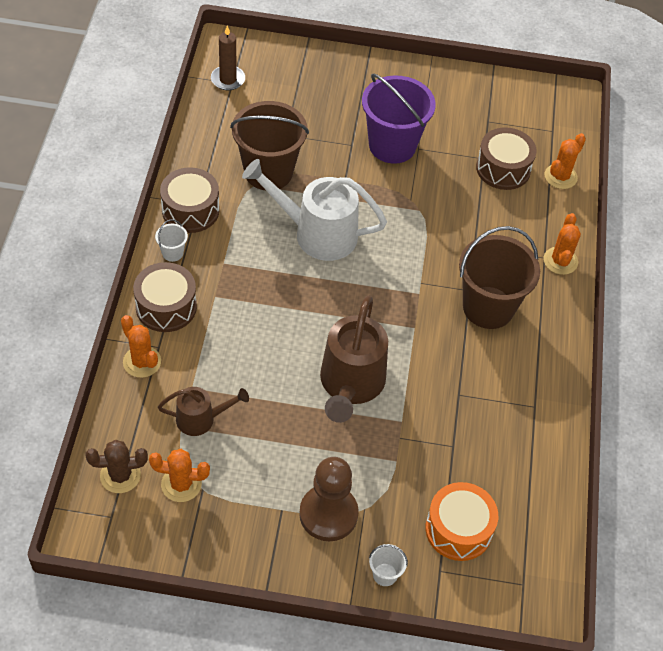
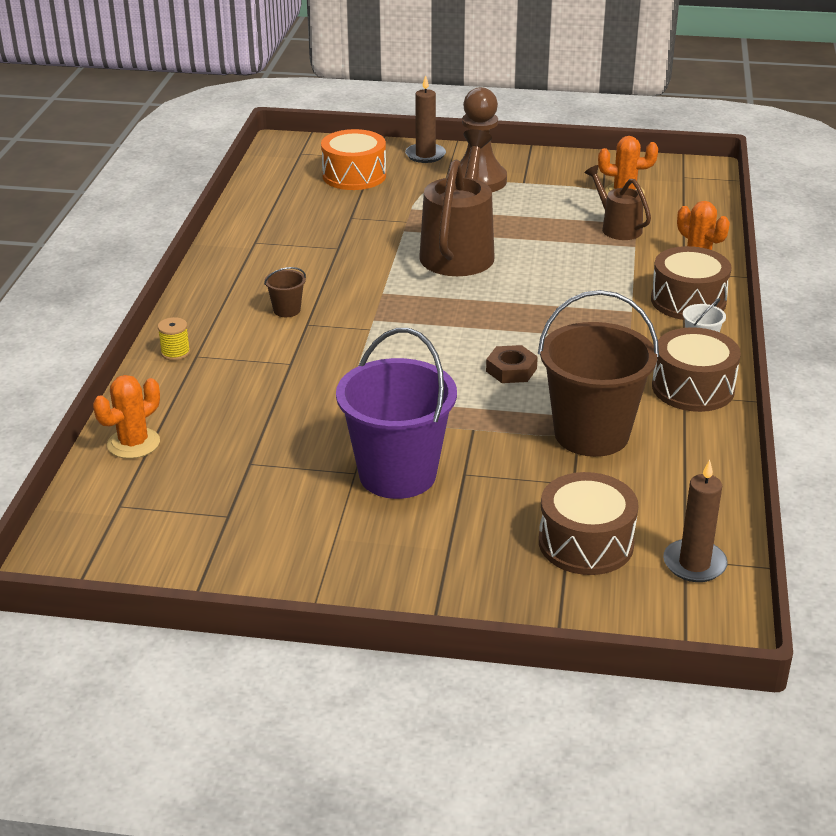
camera: 175 degrees left, 20 degrees down
(120, 475) = (685, 196): brown cactus -> none
(201, 419) = (617, 227): brown watering can -> brown watering can turned 60 degrees clockwise
(316, 233) = (511, 370): white watering can -> brown nut
(385, 574) = (425, 155): white bucket -> brown candle
(488, 307) = (287, 310): brown bucket -> brown bucket, size x0.41
(503, 169) = (222, 450): brown drum -> brown drum (586, 543)
(560, 261) = (175, 353): orange cactus -> yellow spool

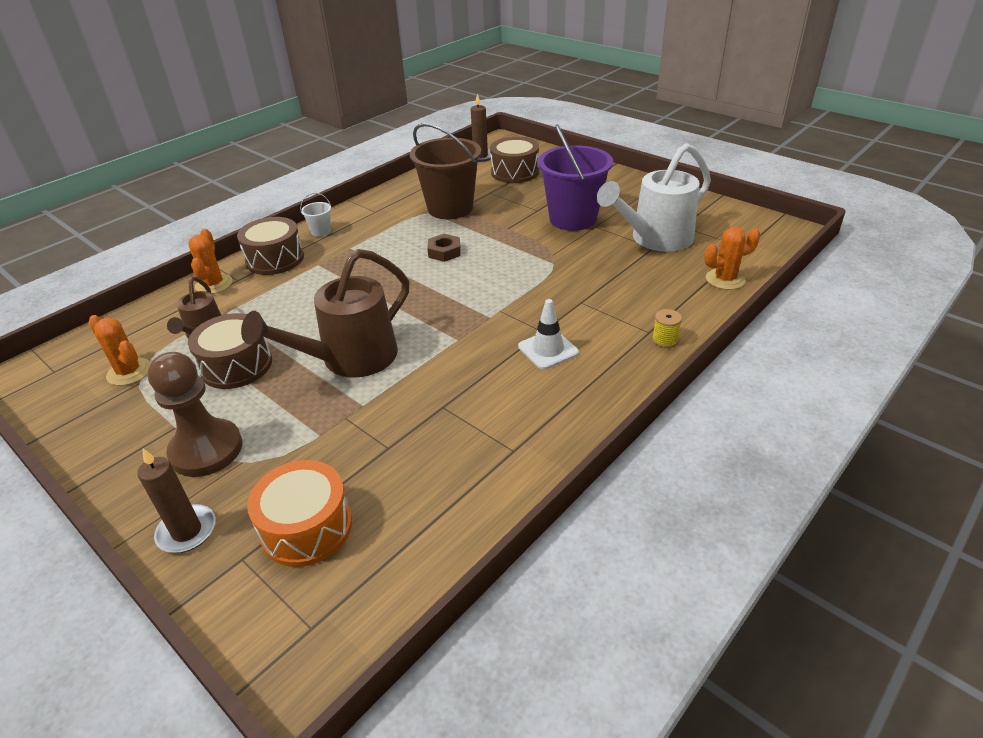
camera: 145 degrees left, 5 degrees up
(255, 477) = (654, 239): none -> white watering can
(287, 310) = (548, 350): brown bucket -> white traffic cone
(693, 388) = (365, 213): brown drum -> brown drum (236, 365)

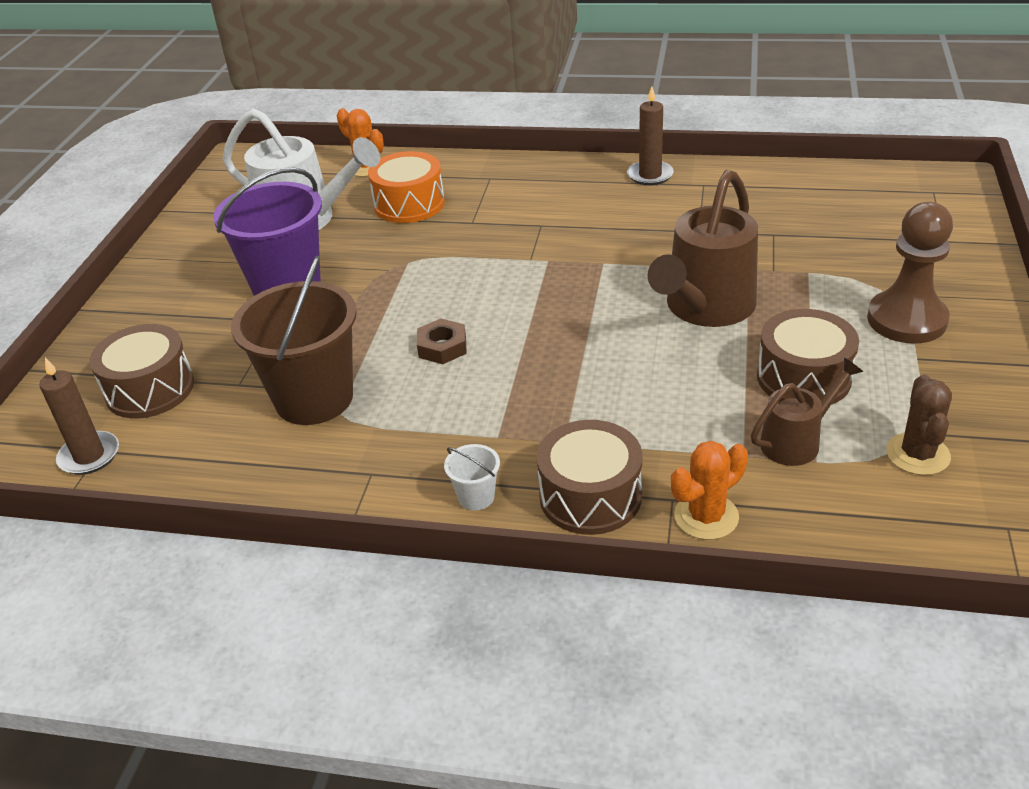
camera: 120 degrees left, 0 degrees up
(129, 372) = (917, 454): orange cactus -> brown cactus
(187, 531) = (969, 276): brown candle -> brown candle (650, 175)
(306, 527) = (885, 229): orange drum -> orange drum (409, 204)
(349, 359) = (705, 309): brown watering can -> brown watering can turned 105 degrees clockwise
(548, 350) = (566, 212): white traffic cone -> none
(665, 340) = (495, 168): yellow spool -> none

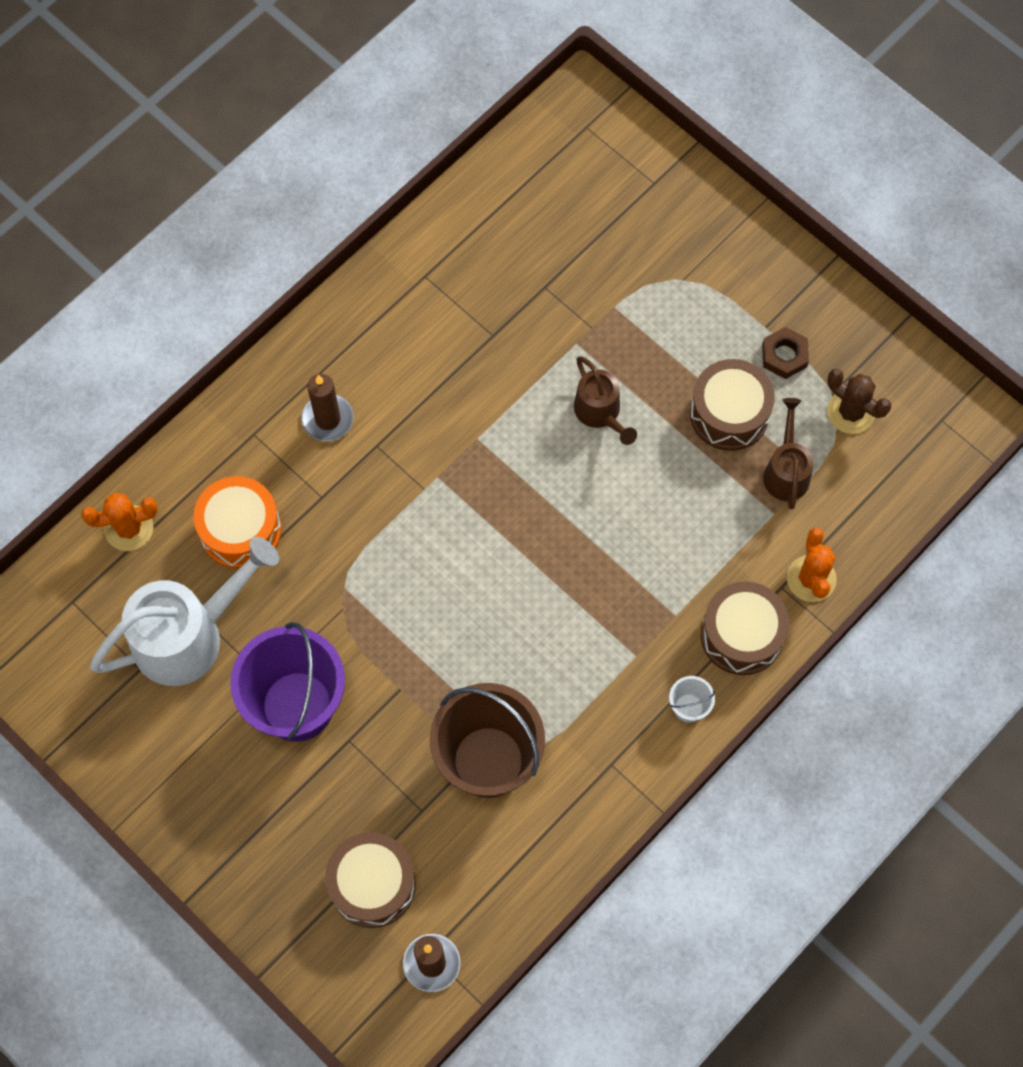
camera: 60 degrees left, 30 degrees up
(442, 347) = (495, 631): brown nut -> brown nut (784, 356)
(650, 175) = (371, 304): brown candle -> brown candle (328, 419)
(705, 309) = (600, 413): brown watering can -> brown watering can, size x0.55
(906, 320) = (722, 295): brown pawn -> none

